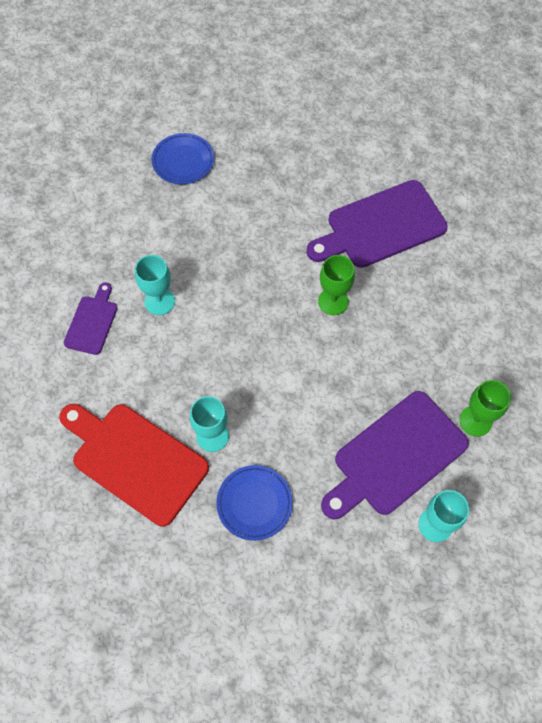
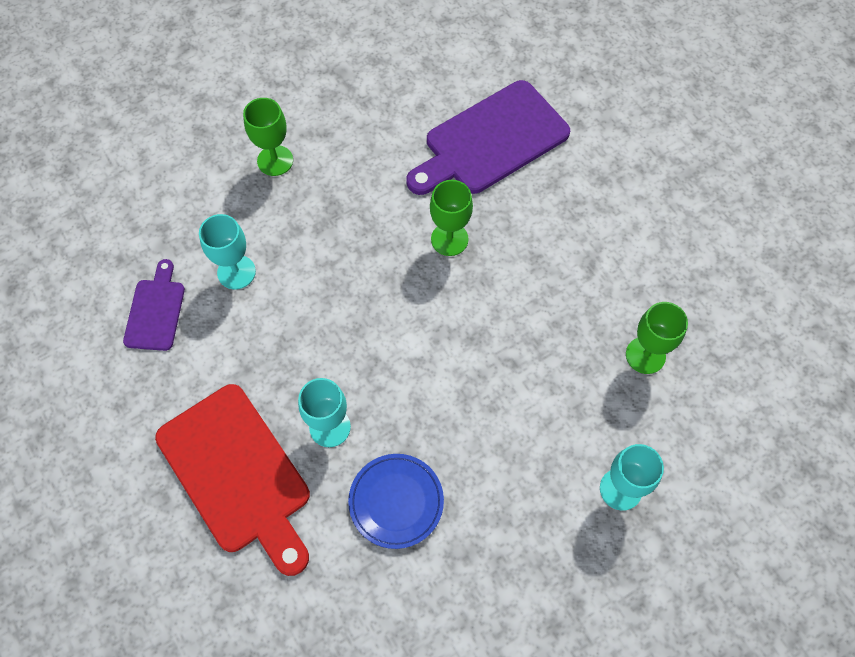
camera: 10 degrees left, 0 degrees up
(135, 460) = (238, 473): red cutting board -> red cutting board turned 150 degrees counterclockwise
(183, 161) = (237, 98): blue plate -> none
(204, 216) = (275, 160): none -> green goblet
(395, 456) = (558, 414): purple cutting board -> none

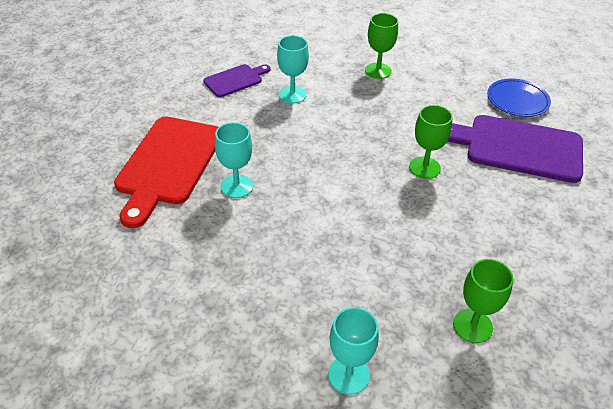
camera: 50 degrees right, 20 degrees down
(396, 501) = (216, 246): blue plate -> blue plate (517, 101)

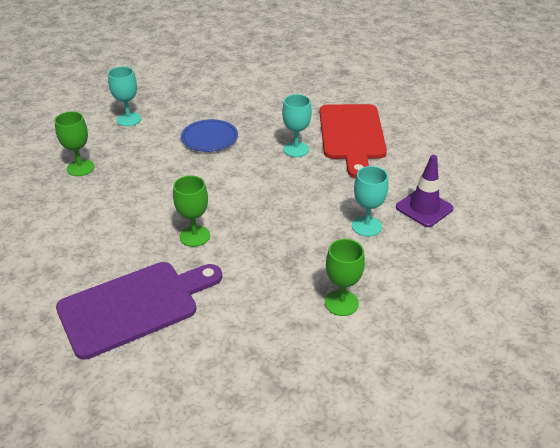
camera: 135 degrees right, 5 degrees down
(168, 164) = (352, 135): red cutting board -> red cutting board turned 150 degrees counterclockwise
(235, 80) = (424, 208): purple cutting board -> purple traffic cone
(517, 101) = (175, 368): blue plate -> blue plate (209, 138)

